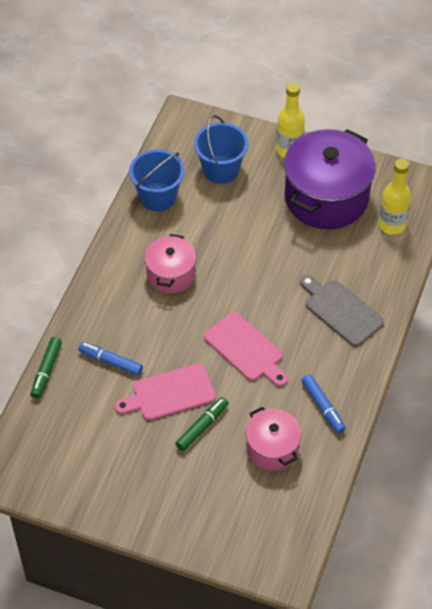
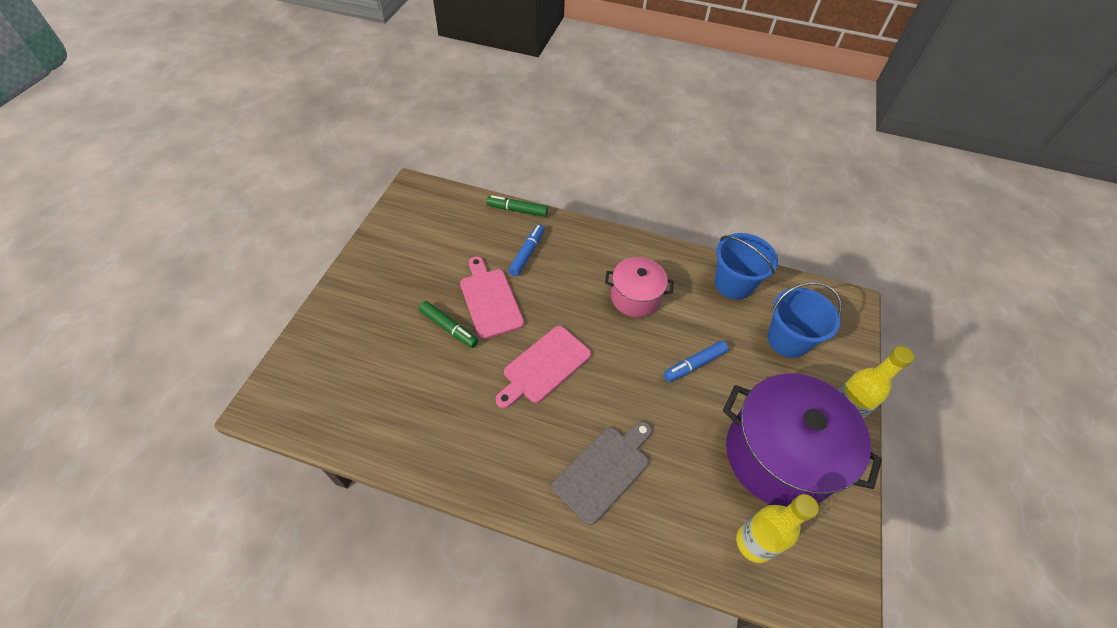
camera: 85 degrees right, 0 degrees up
(272, 449) = (415, 392): pink pot -> none
(323, 407) = (465, 446): blue marker -> blue marker (694, 364)

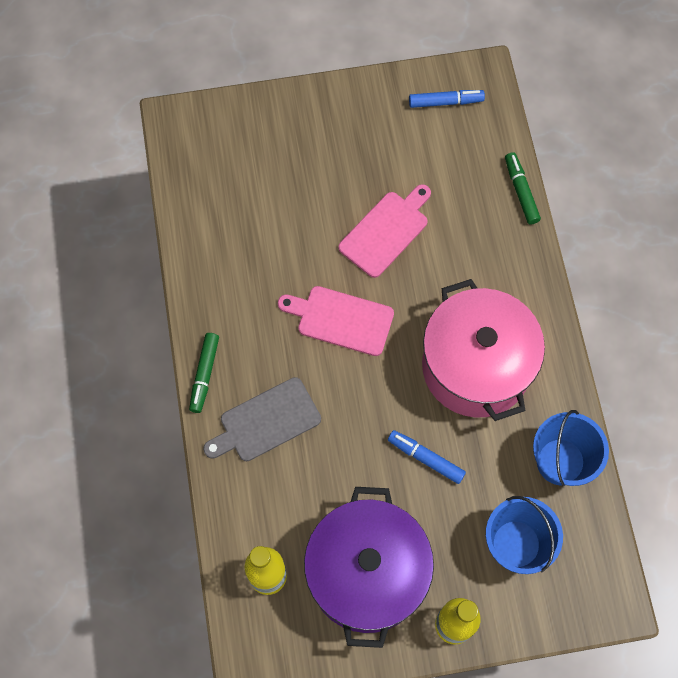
camera: 65 degrees right, 15 degrees up
(449, 328) = (333, 214): green marker -> green marker (204, 374)
(527, 253) = (466, 233): blue marker -> blue marker (445, 102)
(604, 470) = (266, 421): grey cutting board -> grey cutting board turned 135 degrees clockwise
(635, 297) = (476, 366): pink pot -> pink pot, size x1.81

